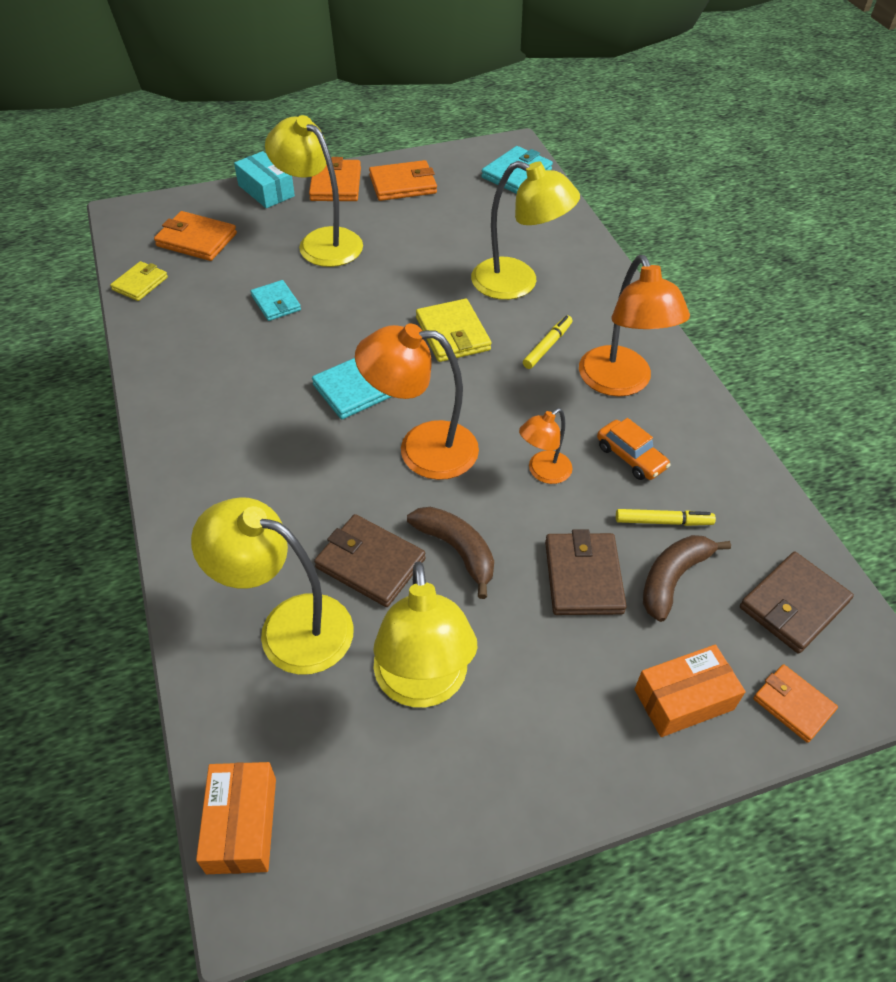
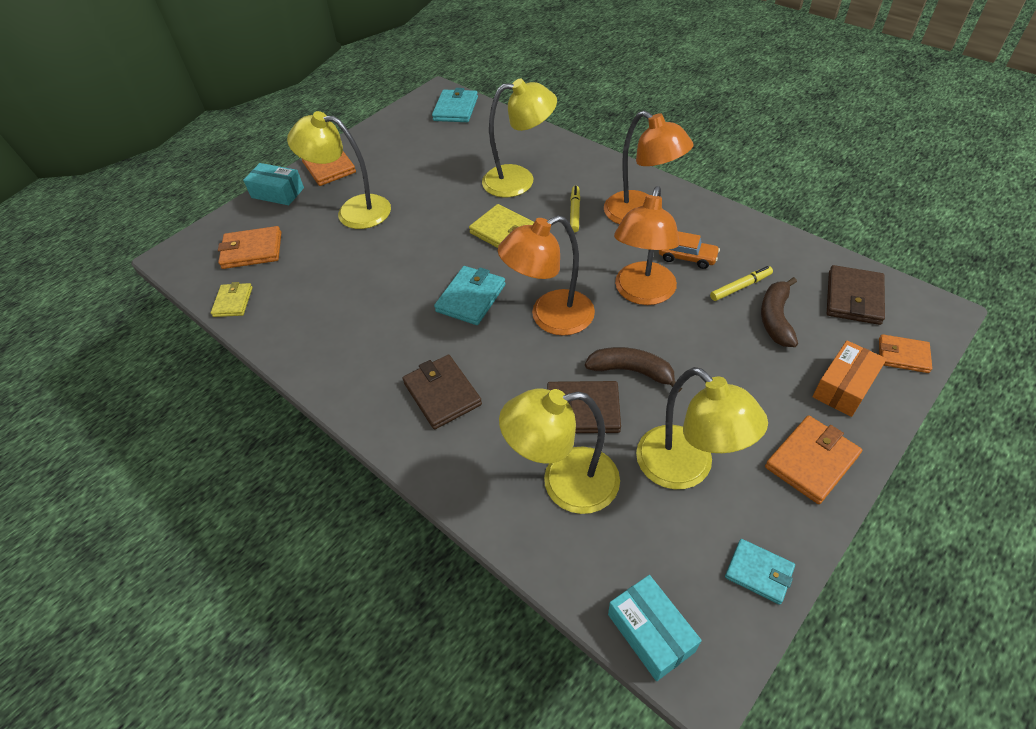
camera: 25 degrees left, 0 degrees up
(242, 825) = (650, 632): orange box -> turquoise box
(276, 303) = (356, 268): turquoise wallet -> turquoise wallet (759, 572)
(403, 184) = (380, 147): orange wallet -> orange wallet (811, 461)
(543, 472) = (642, 293): orange lamp -> orange lamp, size x1.82
(583, 577) = (723, 345): brown wallet -> brown wallet (442, 394)

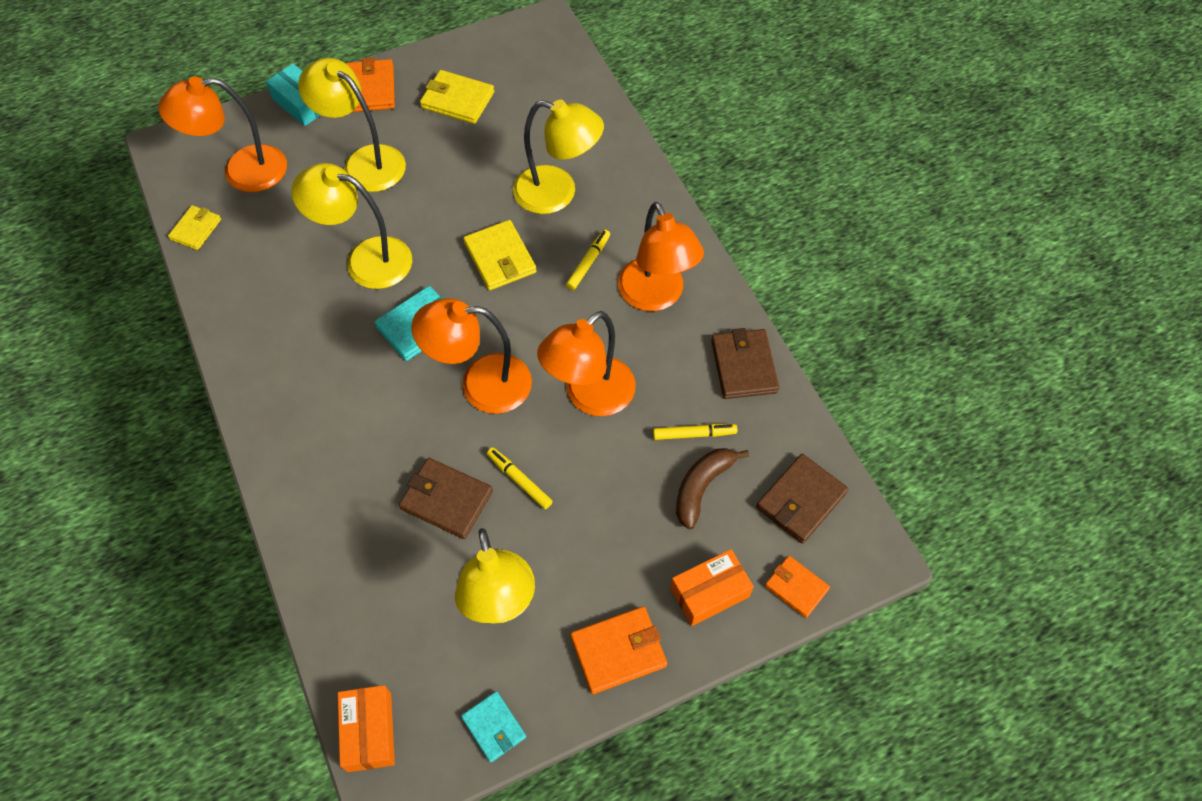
camera: 20 degrees right, 10 degrees up
(252, 250) = (242, 172): orange wallet -> orange lamp
(403, 152) = (457, 100): none -> yellow wallet
(442, 394) = (331, 423): brown wallet -> brown wallet (744, 366)
(455, 109) = (550, 58): turquoise wallet -> none
(564, 483) = (384, 565): yellow lamp -> yellow lamp (365, 259)
(632, 371) = (519, 480): brown banana -> yellow marker
(650, 632) = (369, 732): turquoise box -> orange box
(687, 257) = (666, 373): orange car -> none

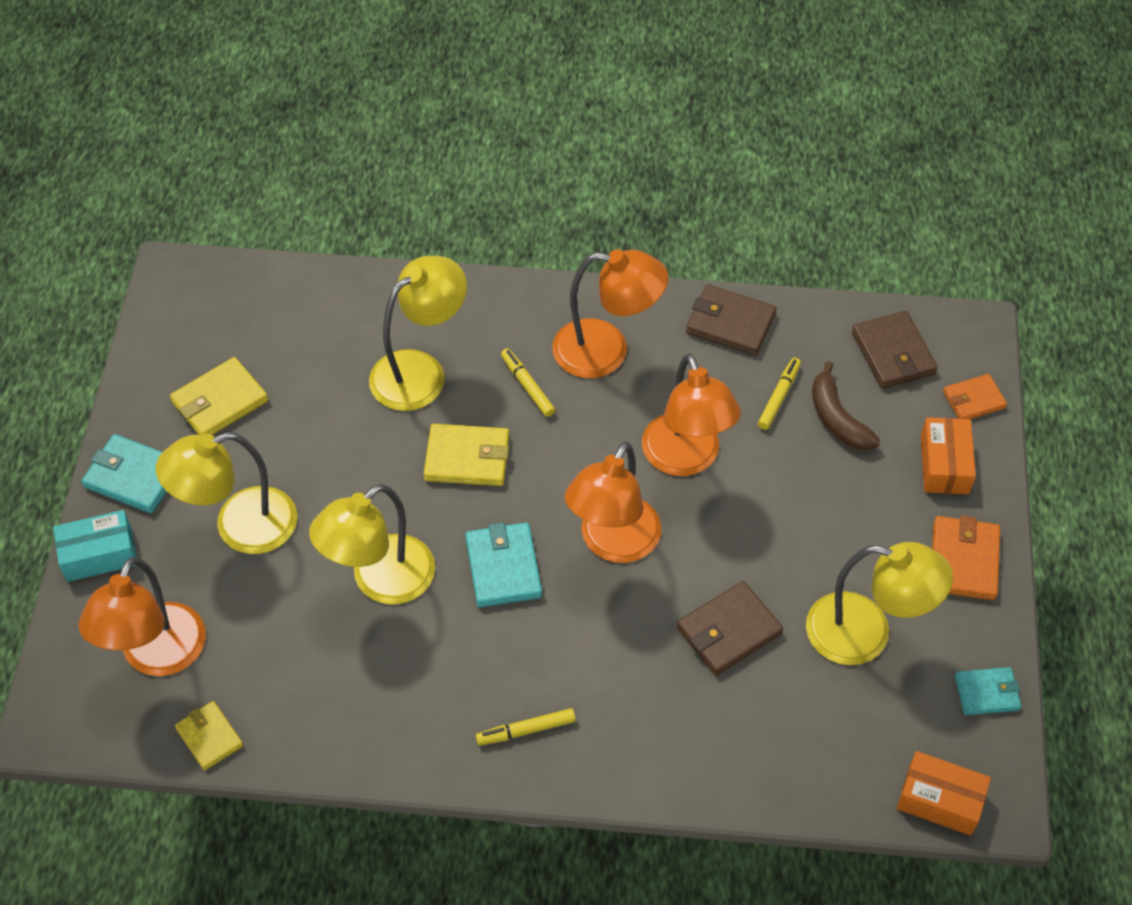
camera: 60 degrees left, 5 degrees down
(370, 89) = (134, 477): orange wallet -> turquoise wallet
(519, 480) = (743, 559): yellow marker -> yellow marker (526, 730)

